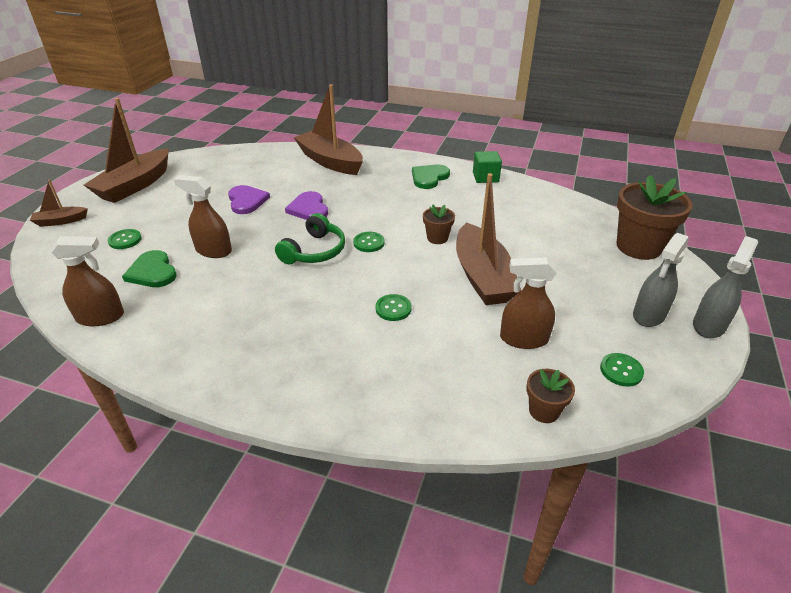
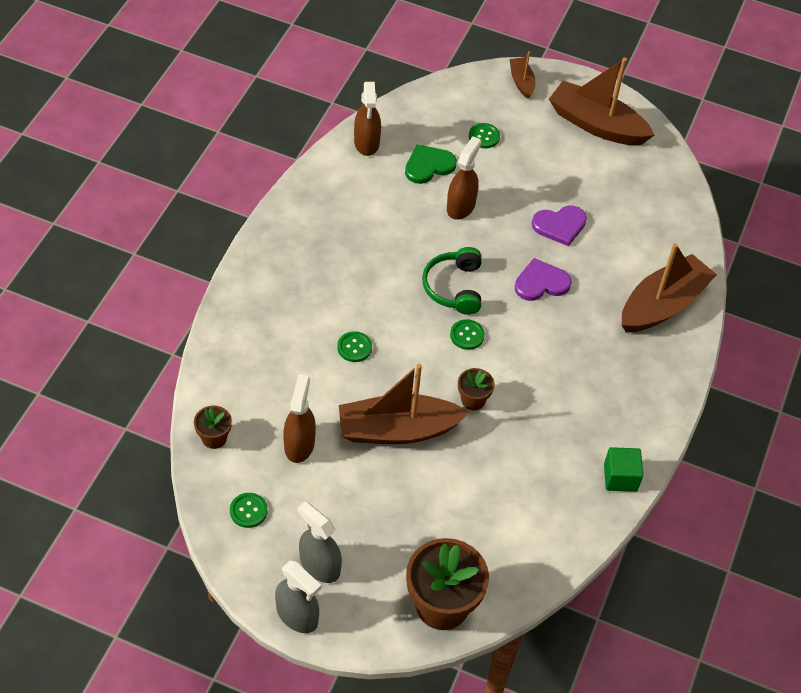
camera: 90 degrees right, 15 degrees up
(314, 251) = (454, 287): green headphones -> green headphones turned 60 degrees clockwise
(429, 177) = (618, 411): green heart -> none

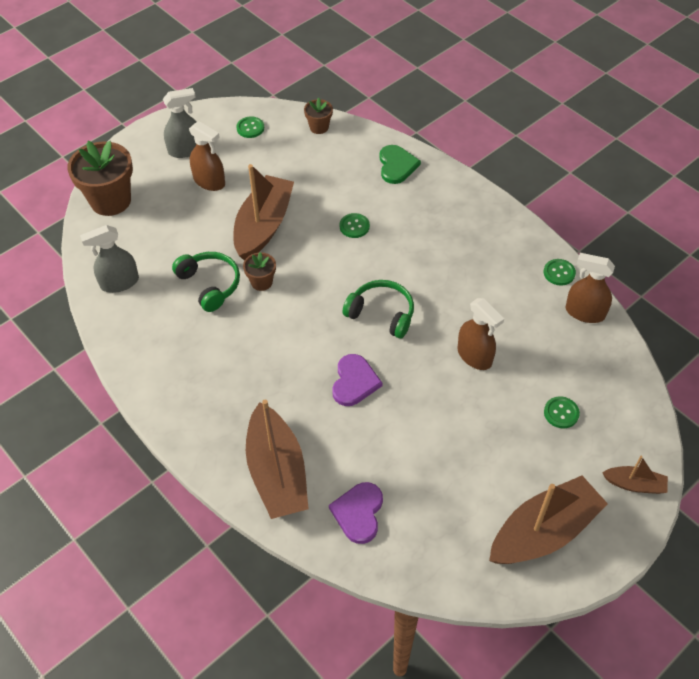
camera: 120 degrees right, 0 degrees up
(297, 615) = (159, 129): grey spray bottle -> grey spray bottle (119, 283)
(299, 444) = (286, 168): brown spray bottle -> brown spray bottle (209, 182)
(428, 165) = (537, 350): green heart -> green heart (396, 165)
(467, 335) = (326, 303): green button -> green button (559, 273)
(503, 445) = (209, 285): none -> green headphones
(560, 225) = (415, 428): purple heart -> purple heart (358, 513)
(620, 477) = (129, 350): green cube -> none

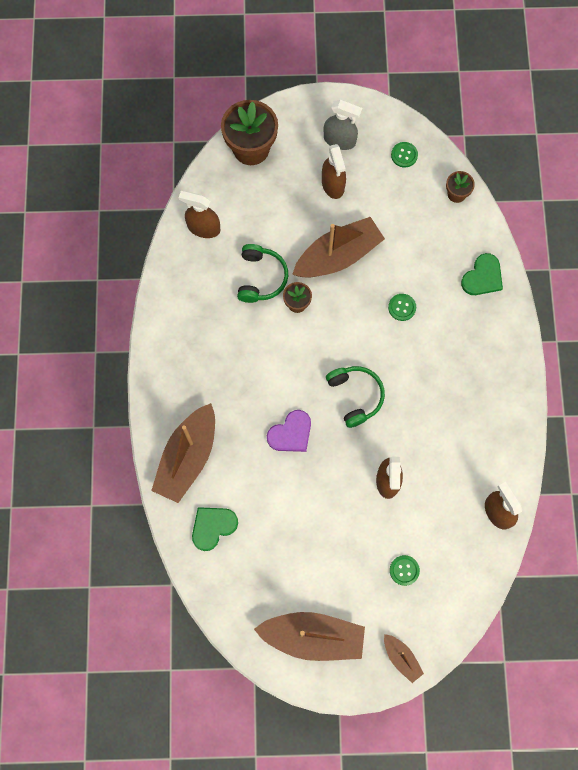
camera: 40 degrees right, 20 degrees up
(119, 283) = (203, 228): grey spray bottle -> brown spray bottle
(358, 513) = (213, 527): purple heart -> green heart
(559, 273) = (512, 466): green button -> none

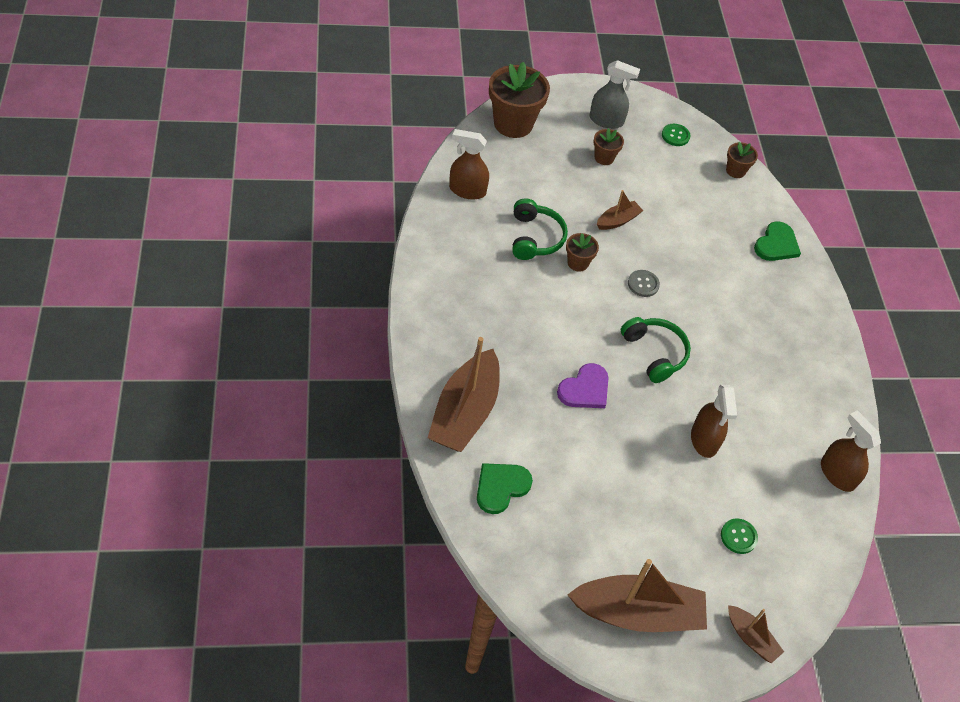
camera: 10 degrees left, 20 degrees down
(333, 184) = (604, 158): brown spray bottle -> brown flower pot
(338, 256) = (617, 220): brown boat -> brown boat, size x0.49
(353, 324) = (643, 284): none -> grey button
(402, 307) = (694, 270): green button -> none

